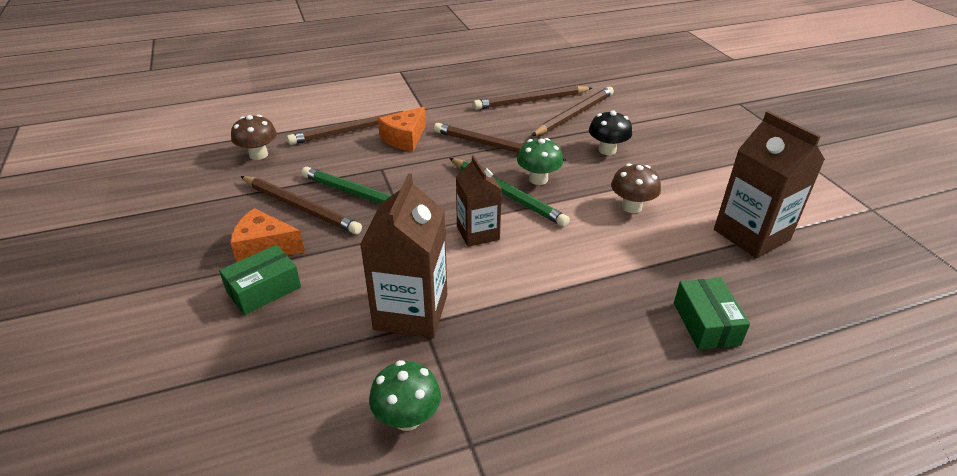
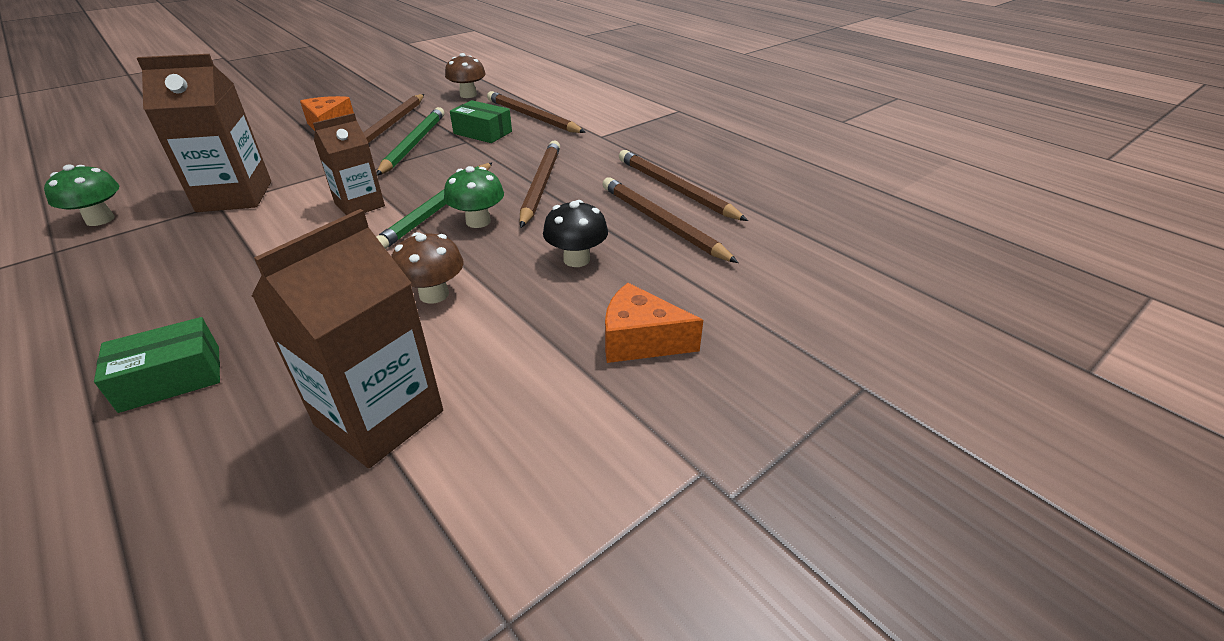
camera: 70 degrees right, 0 degrees up
(264, 289) = (274, 138): green box -> green box (482, 133)
(405, 139) = (530, 140): orange cheese -> orange cheese (640, 340)
(574, 115) = (662, 223): brown pencil -> brown pencil turned 150 degrees counterclockwise

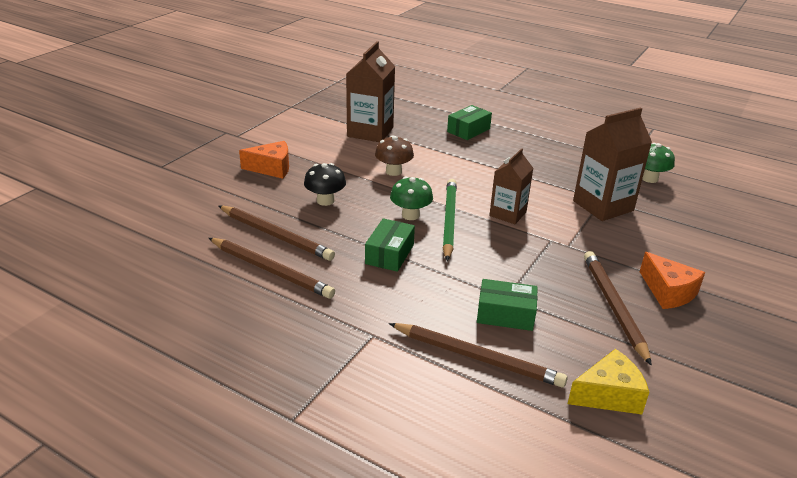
camera: 160 degrees right, 5 degrees down
(414, 144) = (552, 283): green pencil -> none
(468, 95) = (608, 395): brown mushroom -> yellow cheese
(541, 185) = (389, 254): brown pencil -> green box

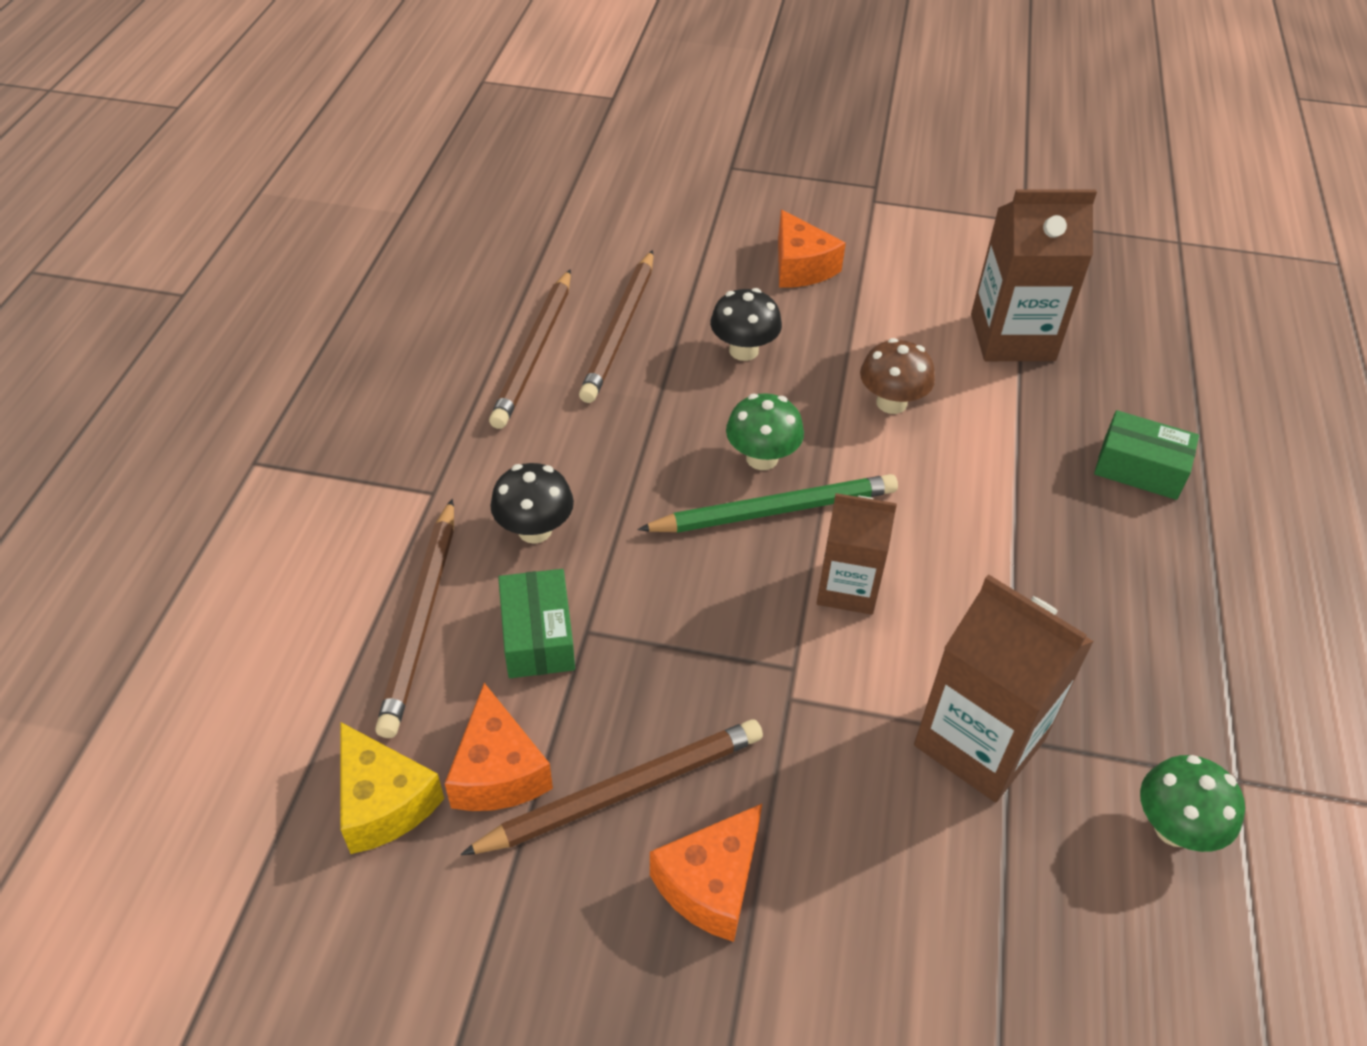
camera: 70 degrees right, 15 degrees up
(389, 254) = (635, 461): green box -> none
(425, 300) = (535, 530): none -> black mushroom
(594, 346) = (498, 771): none -> orange cheese

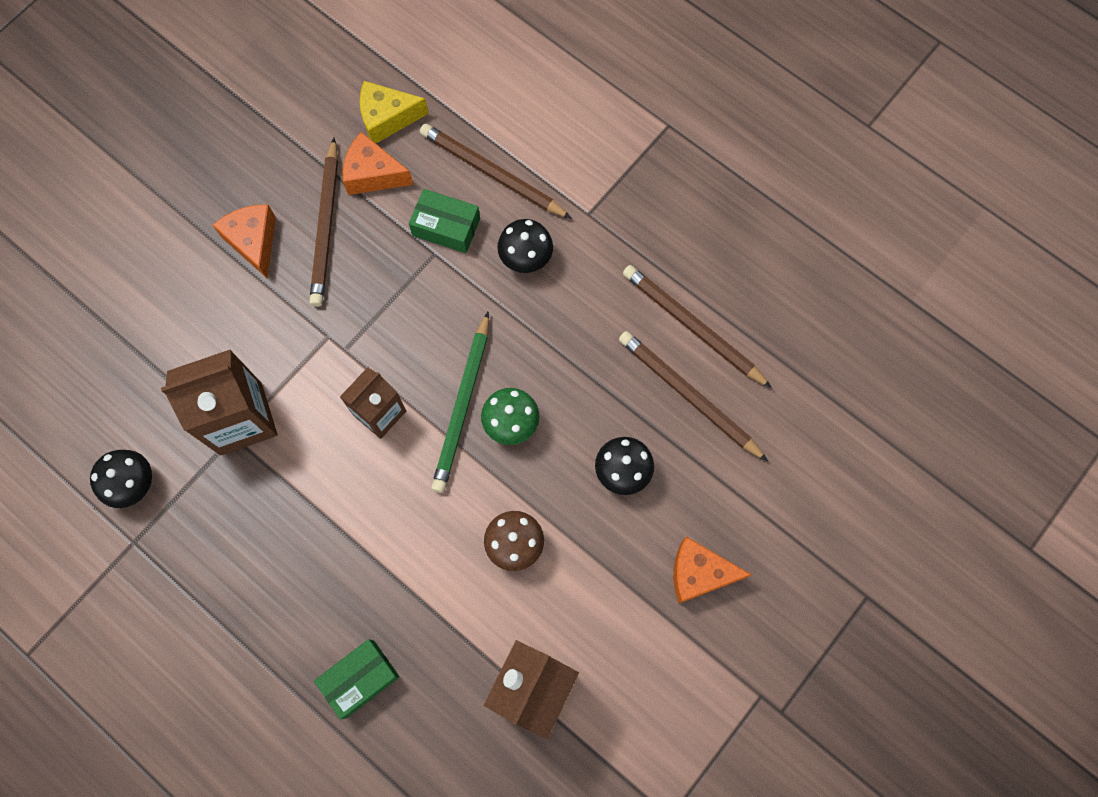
camera: 120 degrees right, 25 degrees up
(1174, 828) = (133, 484): green mushroom -> black mushroom

